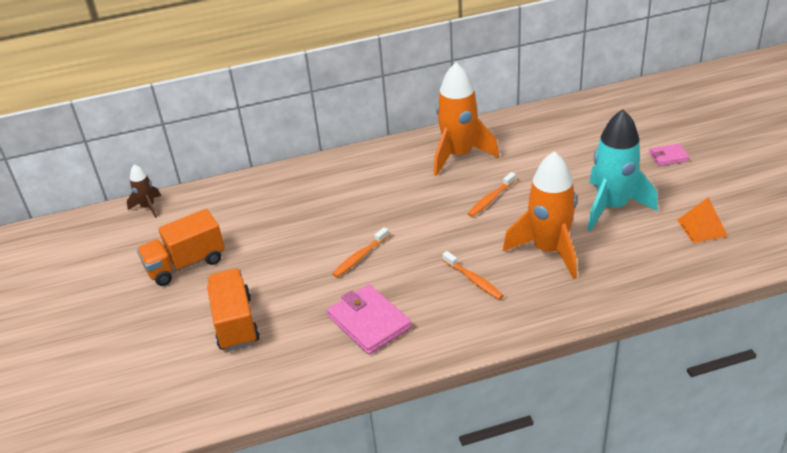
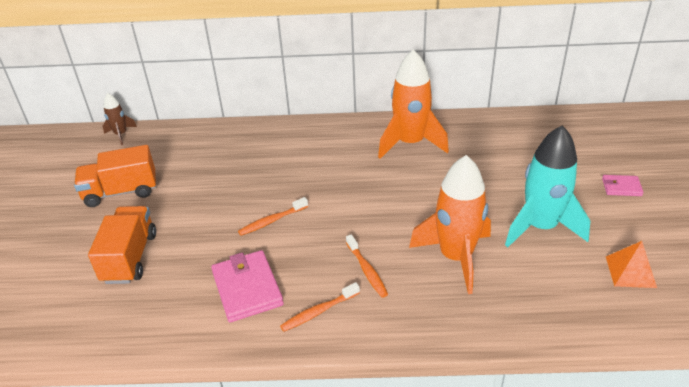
camera: 15 degrees right, 0 degrees up
(490, 199) = (421, 192): orange toothbrush -> orange toothbrush (318, 312)

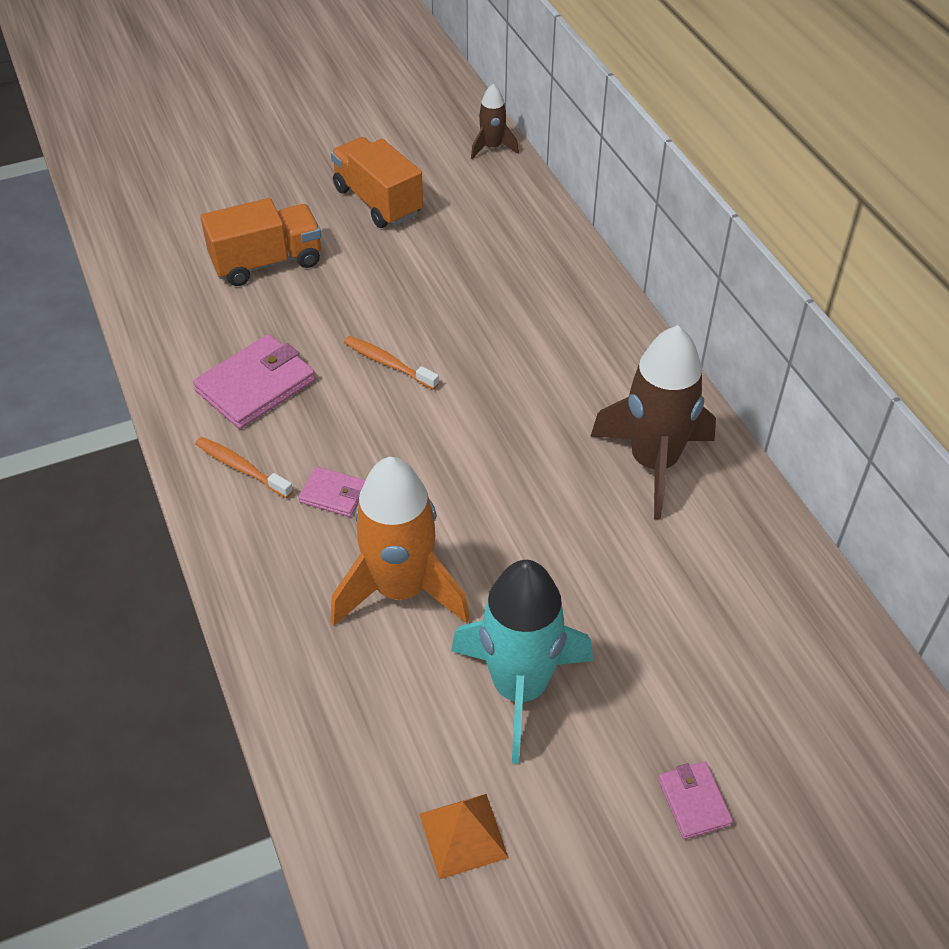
camera: 65 degrees right, 10 degrees up
(367, 270) = (333, 494): orange toothbrush -> pink wallet
(410, 143) = (653, 463): orange rocket -> brown rocket

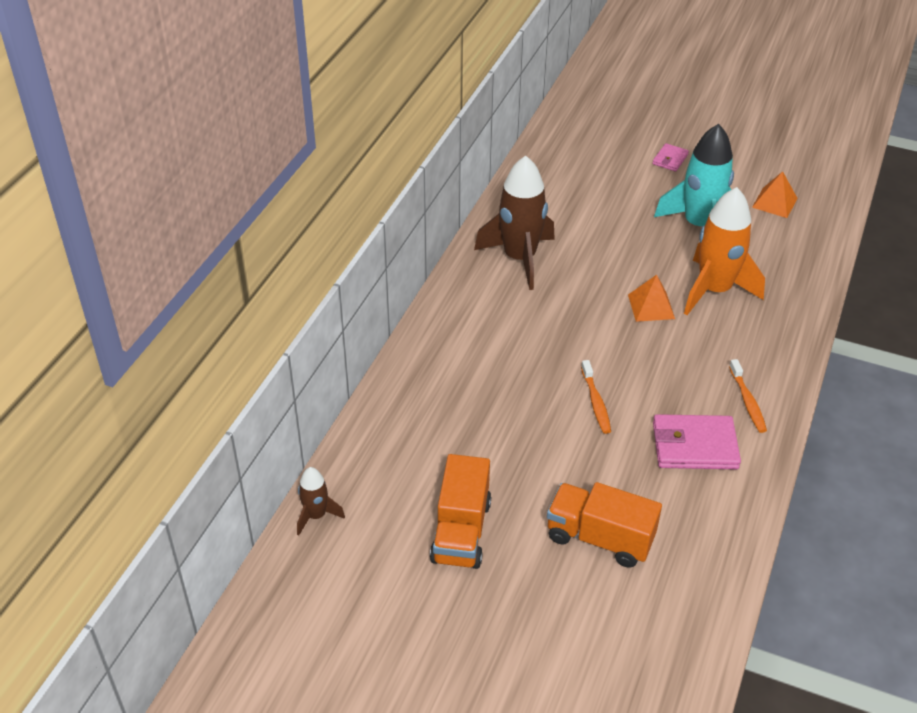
camera: 135 degrees left, 5 degrees down
(333, 494) = (706, 353): pink wallet -> none
(448, 509) = (651, 306): none -> orange pyramid

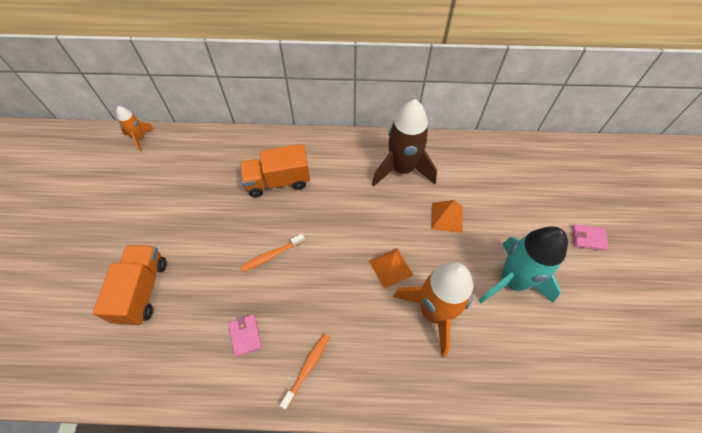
camera: 70 degrees right, 15 degrees up
(316, 515) = (140, 138): brown rocket -> orange rocket
(461, 531) = (137, 209): orange truck -> orange truck (278, 181)
(694, 446) = (245, 335): pink wallet -> pink wallet, size x0.54
(747, 401) = (307, 368): orange toothbrush -> orange toothbrush turned 150 degrees clockwise
(774, 202) = (588, 341): orange pyramid -> orange pyramid (446, 217)

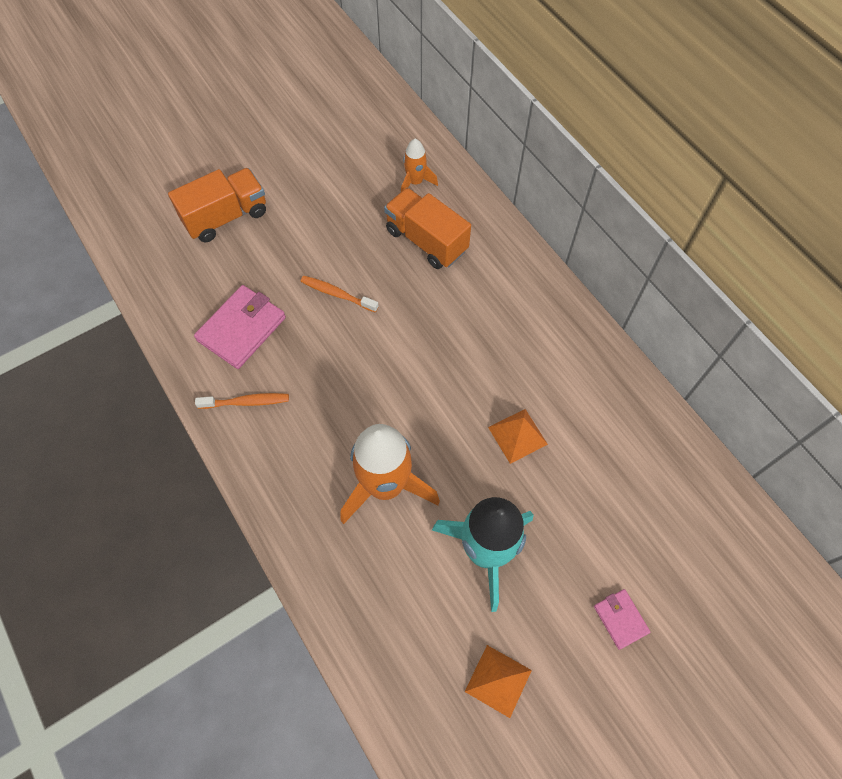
camera: 55 degrees right, 5 degrees up
(140, 138) = (376, 88): orange rocket -> orange rocket (415, 182)
(245, 335) = (242, 329): pink wallet -> pink wallet, size x1.85
(390, 268) = (406, 413): orange pyramid -> orange pyramid (498, 680)
(402, 169) = (546, 350): brown rocket -> none

